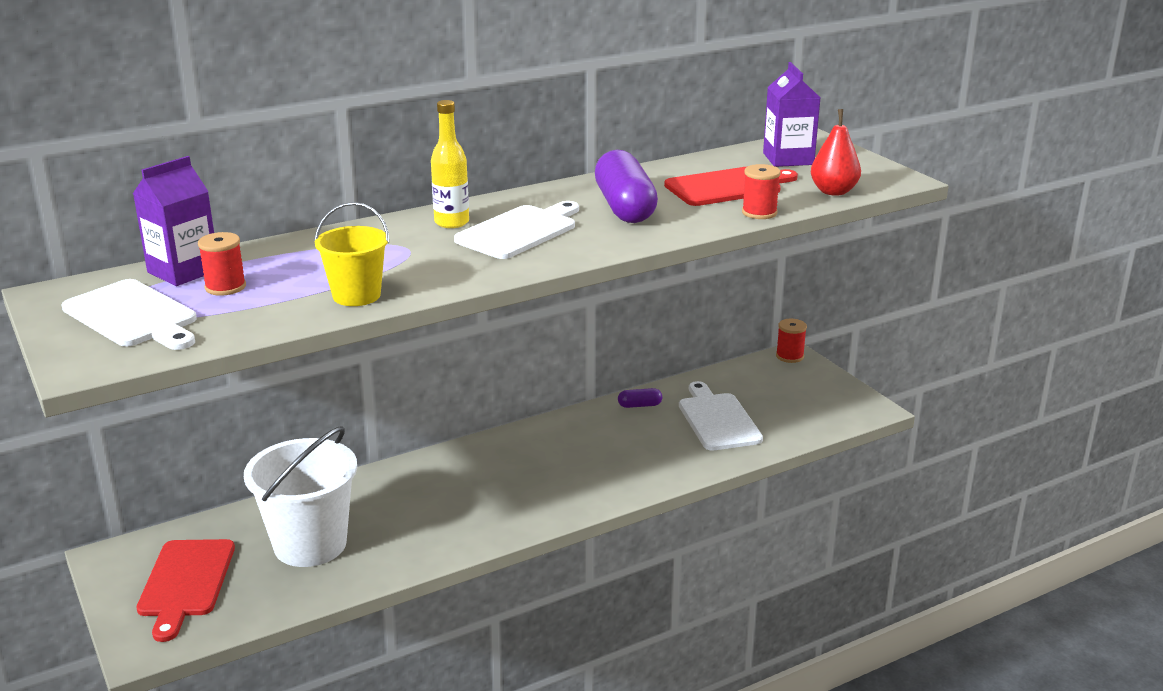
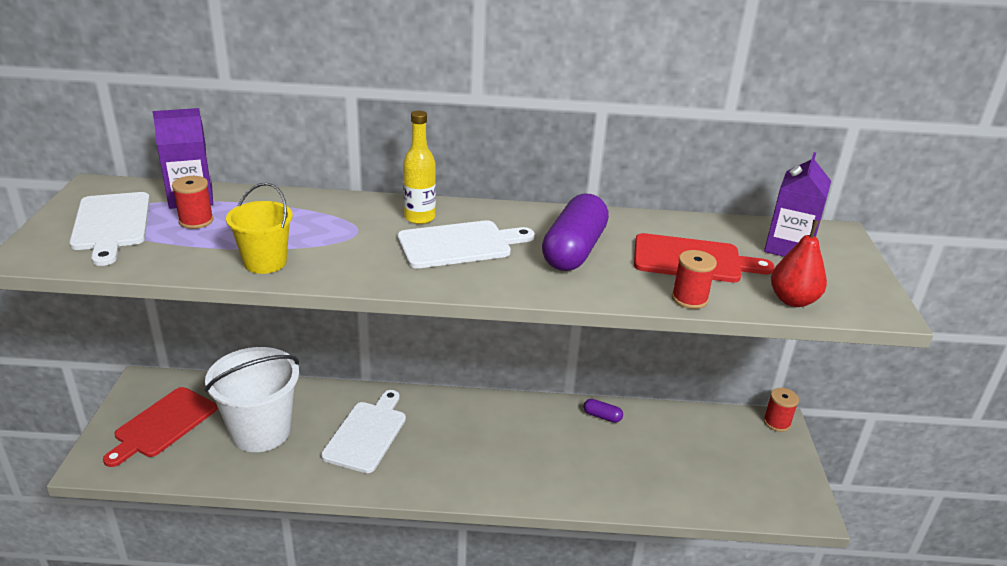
camera: 30 degrees right, 5 degrees up
(717, 419) = (655, 459): white cutting board -> white cutting board (367, 434)

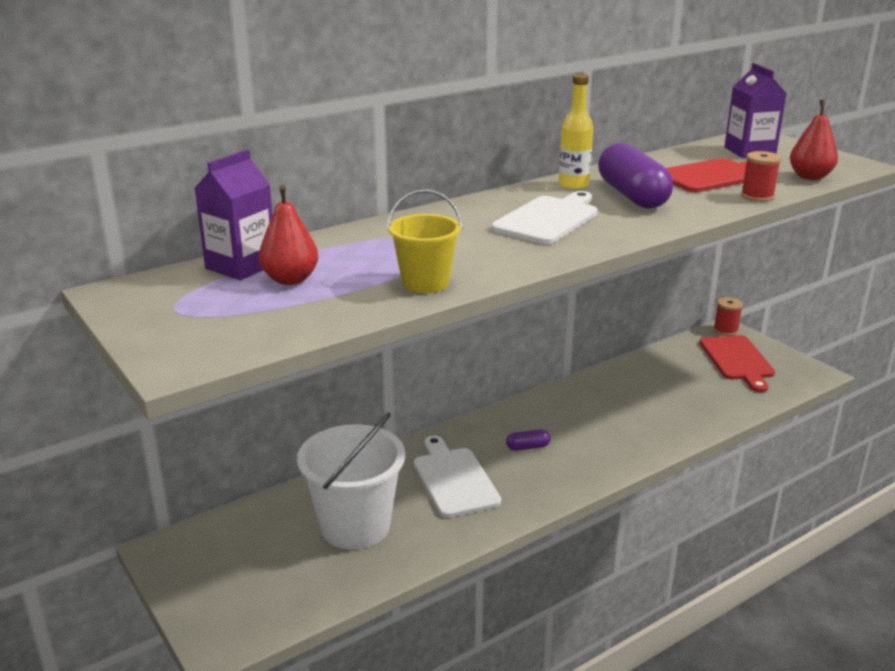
camera: 35 degrees left, 5 degrees down
(111, 224) = (208, 311): white cutting board -> none
(163, 424) = (245, 572): red cutting board -> red cutting board (737, 360)
(196, 221) = (290, 279): red spool -> red pear
(419, 218) = (479, 213): yellow bottle -> yellow bottle (573, 185)
(602, 416) = (613, 379): purple capsule -> purple capsule (528, 447)

